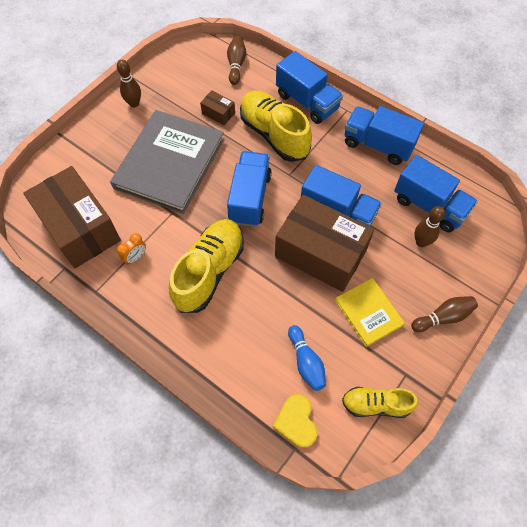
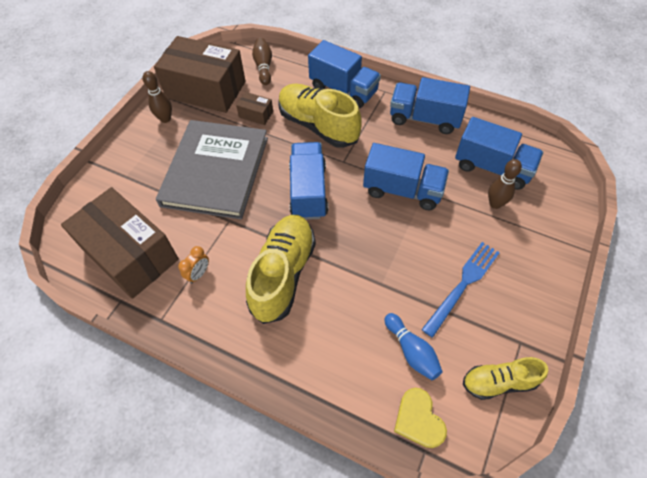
camera: 10 degrees left, 5 degrees down
(320, 253) = (396, 233): brown box -> brown box (206, 89)
(368, 312) = (463, 285): yellow book -> blue fork
(443, 317) = (540, 275): brown bowling pin -> none

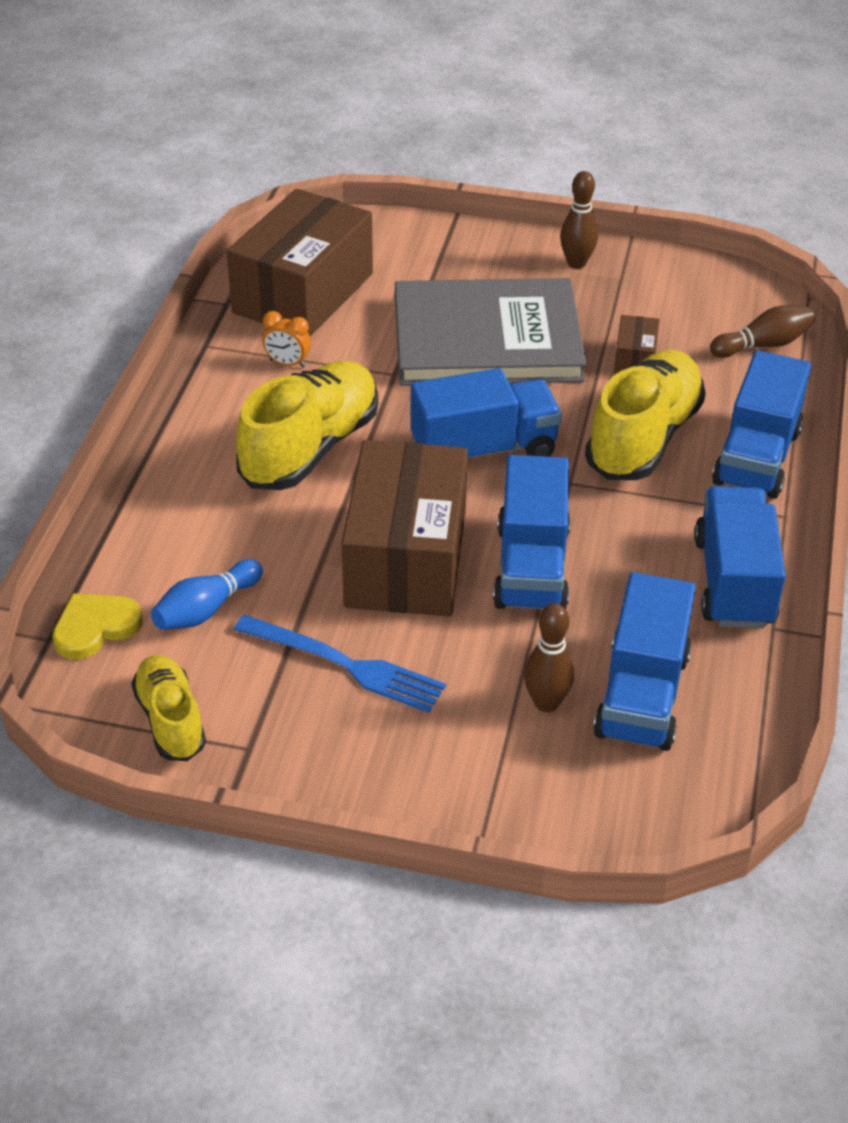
camera: 75 degrees right, 15 degrees down
(206, 89) = (667, 290): brown box -> brown box (406, 558)
(283, 274) = (310, 448): yellow shoe -> yellow shoe turned 60 degrees counterclockwise

